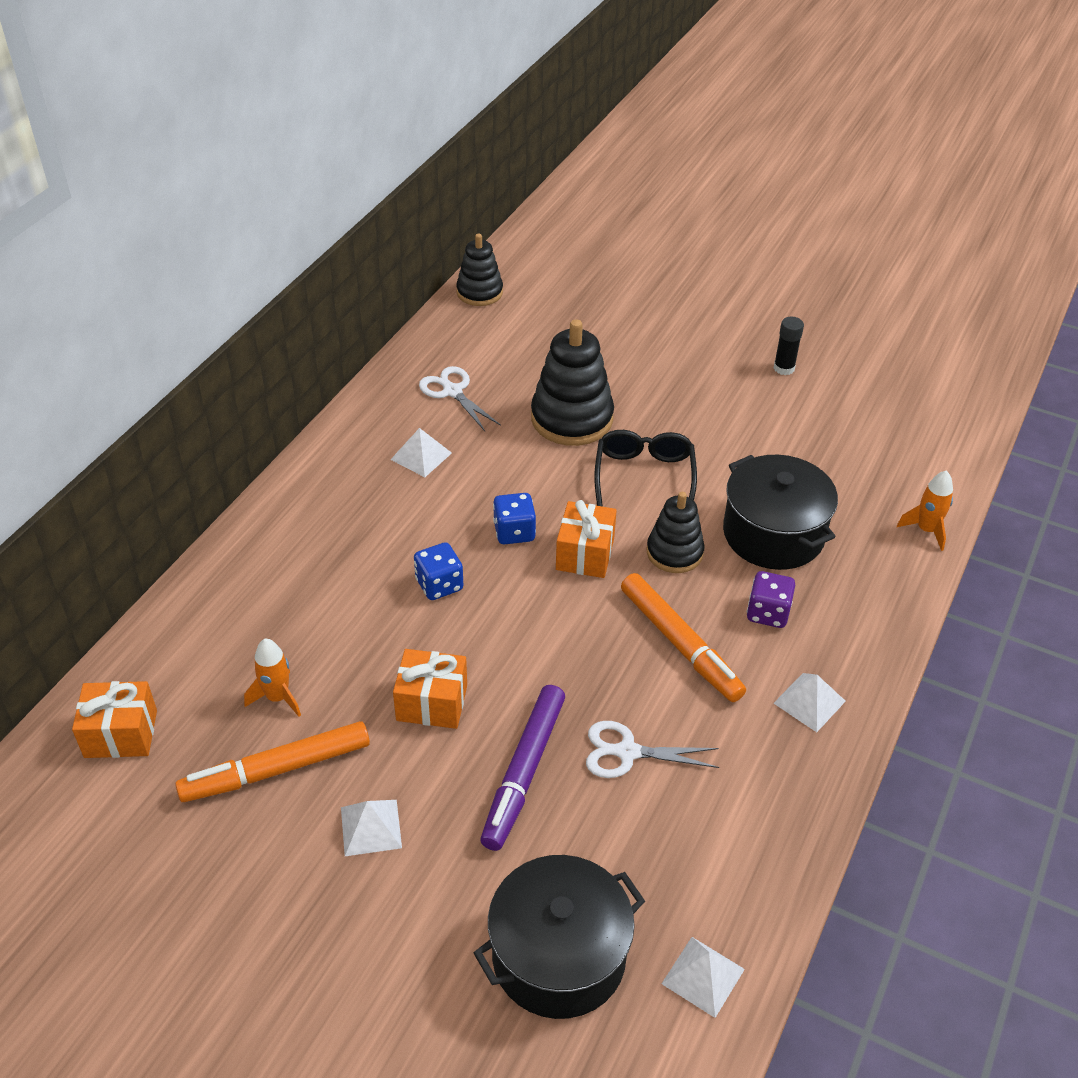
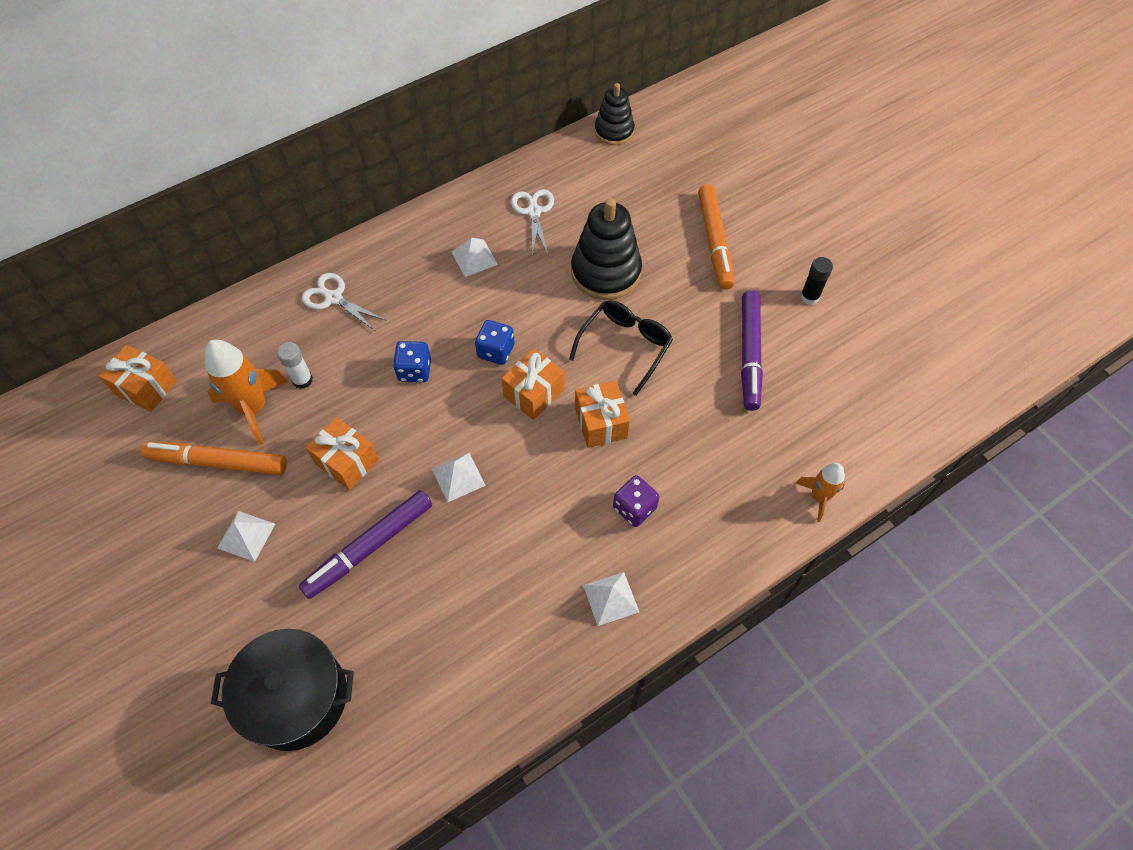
camera: 30 degrees right, 15 degrees up
(277, 697) = (254, 408): orange rocket -> orange rocket, size x1.70
(315, 646) = (302, 380): none -> white glue stick
(627, 752) = (450, 569): white scissors -> white scissors (333, 298)
(674, 552) = (601, 423): black stacking toy -> orange gift
(680, 644) = (549, 501): orange marker -> orange marker (714, 241)
(703, 976) = (378, 768): white pyramid -> white pyramid (458, 477)
(768, 437) = (749, 354): none -> purple marker
(773, 534) = (689, 442): black pot -> none

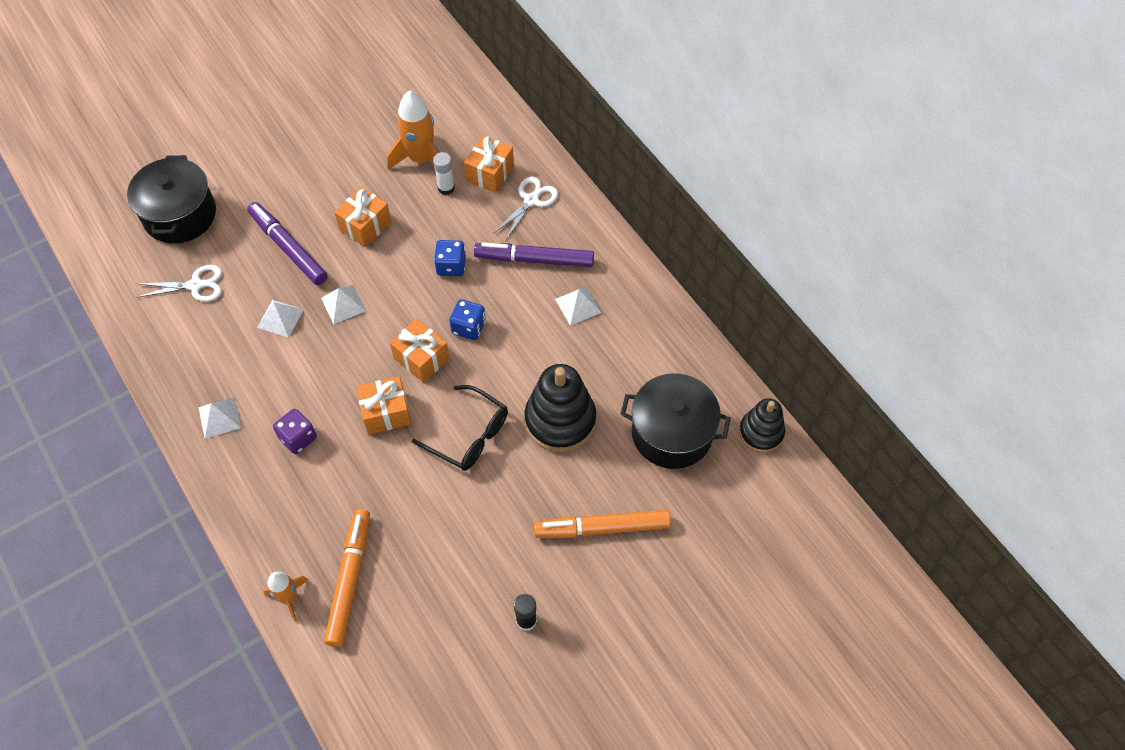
camera: 90 degrees right, 0 degrees up
(146, 387) = (445, 89): orange gift -> orange gift (490, 173)
(218, 462) = (373, 143): orange marker -> orange marker (350, 580)
(246, 535) = (308, 169): white pyramid -> white pyramid (280, 318)
(534, 212) = (638, 355): white scissors -> white scissors (195, 285)
(616, 190) = (672, 433): none -> black pot
(749, 354) = (454, 550): purple marker -> purple marker (534, 260)

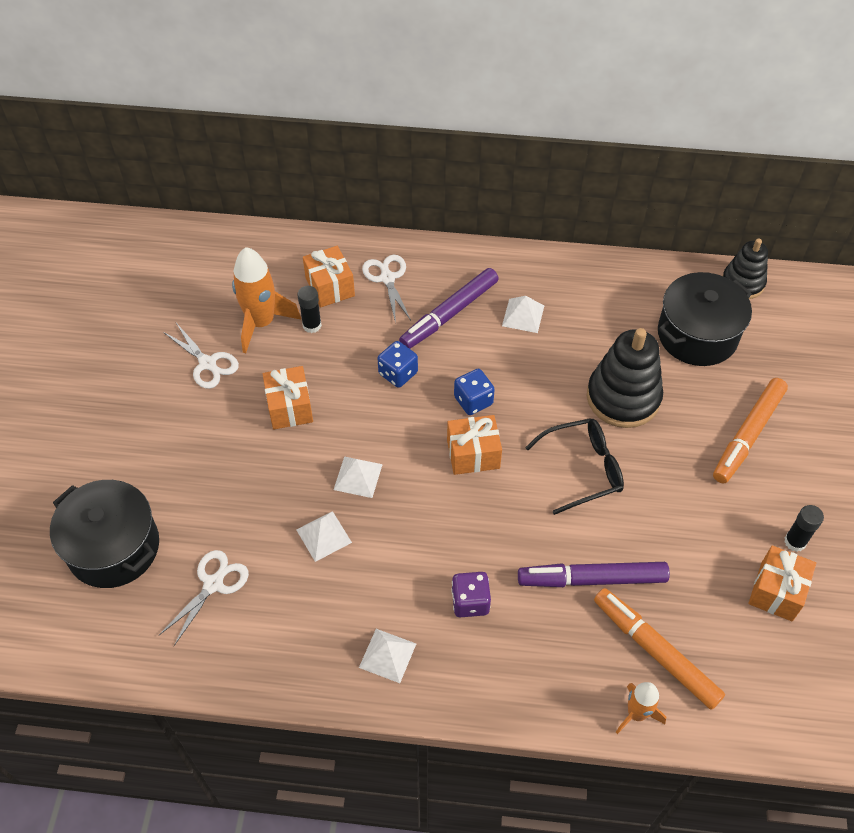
camera: 50 degrees left, 5 degrees down
(288, 248) = (250, 481): purple marker -> purple marker (592, 579)
(360, 156) = (207, 363): none -> white scissors
(386, 413) = (505, 516): orange gift -> orange gift (776, 591)
(446, 188) = (312, 325): white glue stick -> black glue stick

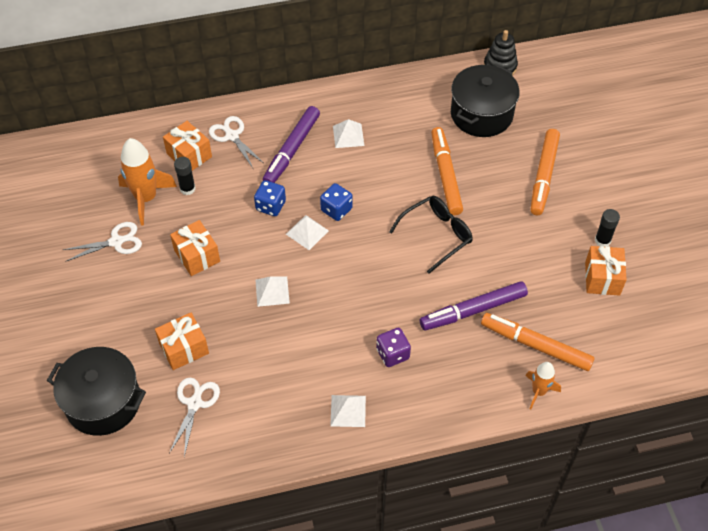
camera: 20 degrees left, 0 degrees up
(207, 363) = (116, 242): white scissors -> white scissors turned 45 degrees counterclockwise
(324, 536) = (264, 342): white pyramid -> white pyramid (307, 232)
(473, 454) = (352, 248): orange gift -> orange gift (184, 348)
(623, 397) = (445, 175): black stacking toy -> orange marker

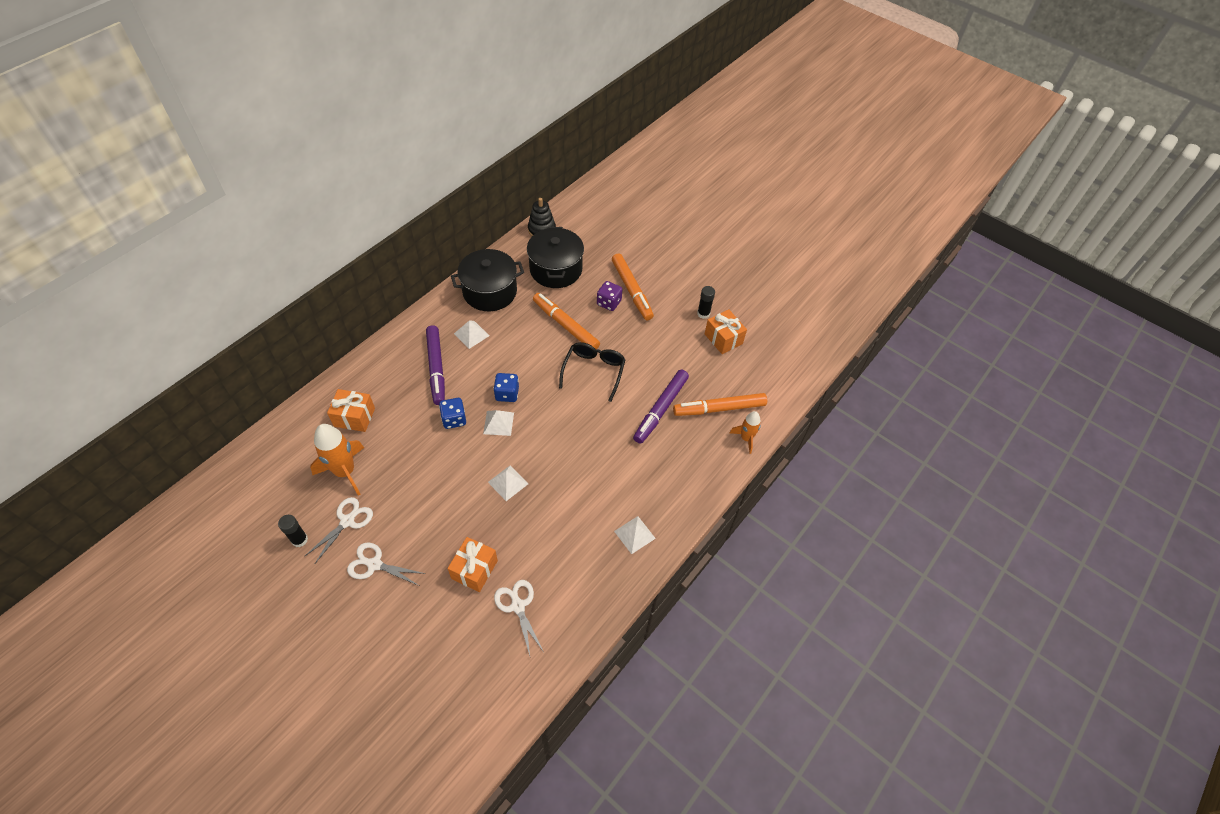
camera: 40 degrees left, 0 degrees up
(103, 402) = (442, 655): black pot -> black pot (490, 291)
(187, 189) = (375, 444): black glue stick -> black glue stick (299, 539)
(197, 256) = (426, 492): orange gift -> none
(232, 136) = (379, 383): white scissors -> white scissors (374, 564)
(392, 354) = (632, 474): purple dice -> purple dice (609, 303)

